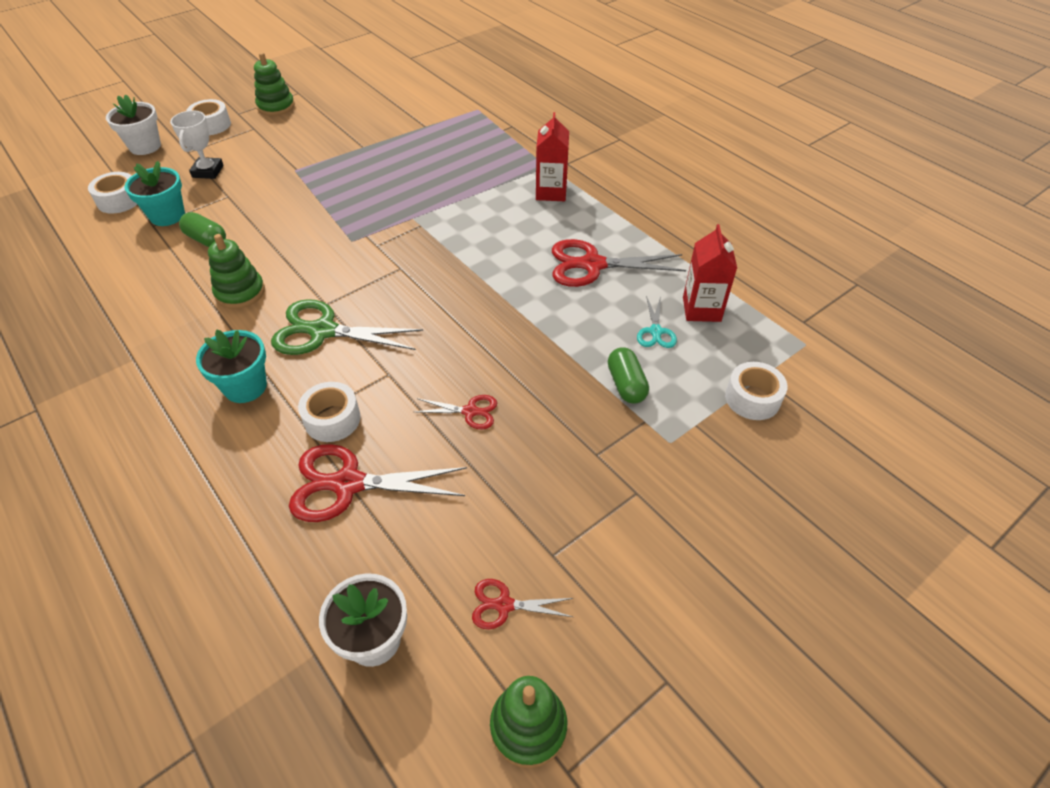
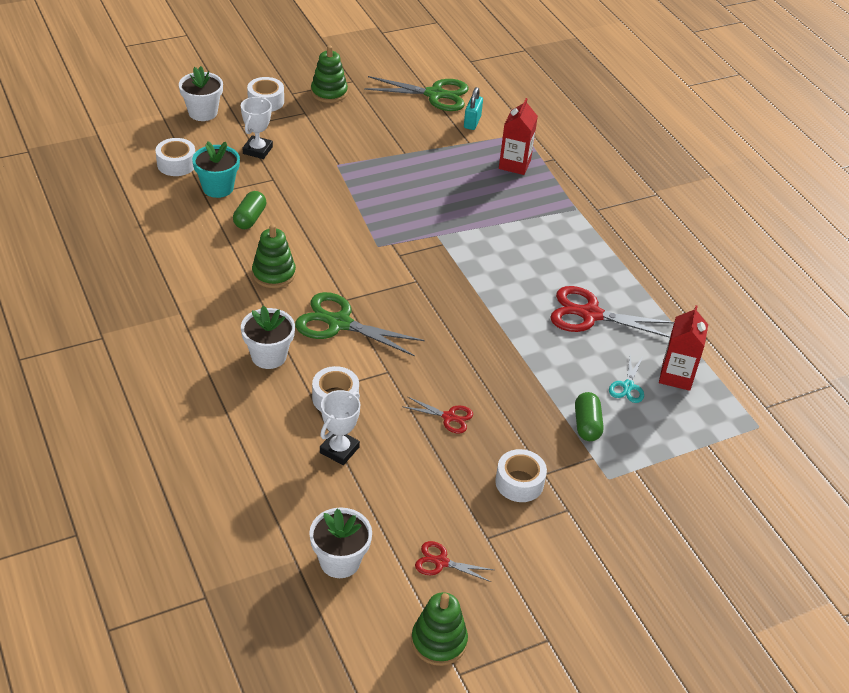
camera: 10 degrees right, 5 degrees down
(206, 240) = (250, 218): green capsule -> green capsule turned 60 degrees clockwise
(245, 387) = (269, 356): turquoise flower pot -> white flower pot
(348, 484) = (339, 450): red scissors -> white trophy
(382, 91) = (435, 94): none -> green scissors
(424, 108) = (472, 122): none -> turquoise padlock
(551, 192) = (572, 236): red carton -> red carton (514, 164)
(752, 398) = (692, 460): white tape -> white tape (519, 482)

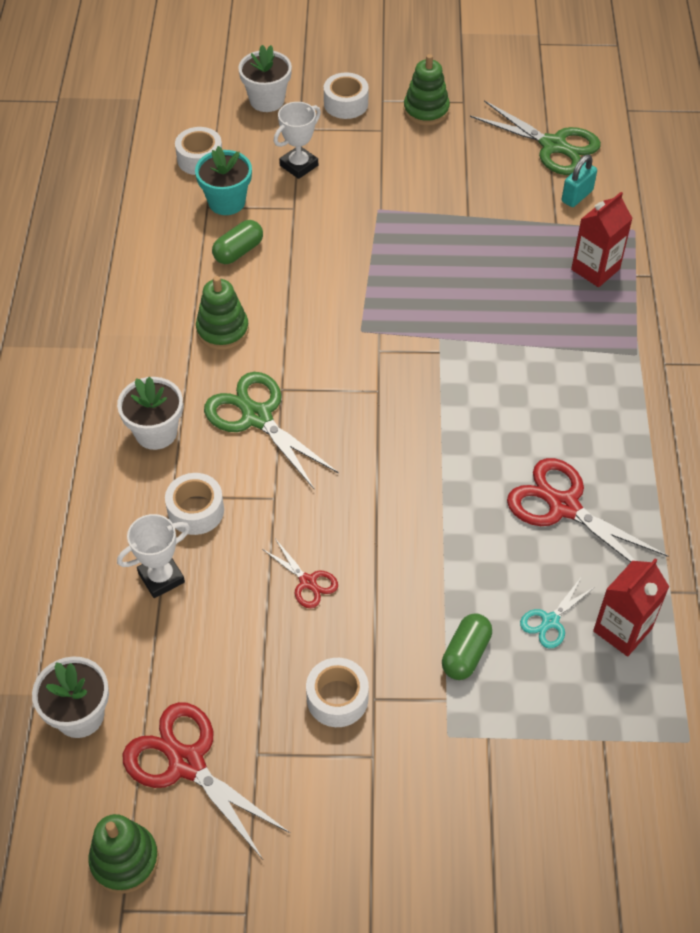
camera: 30 degrees right, 10 degrees up
(441, 562) = (186, 763): red scissors -> red scissors, size x1.93

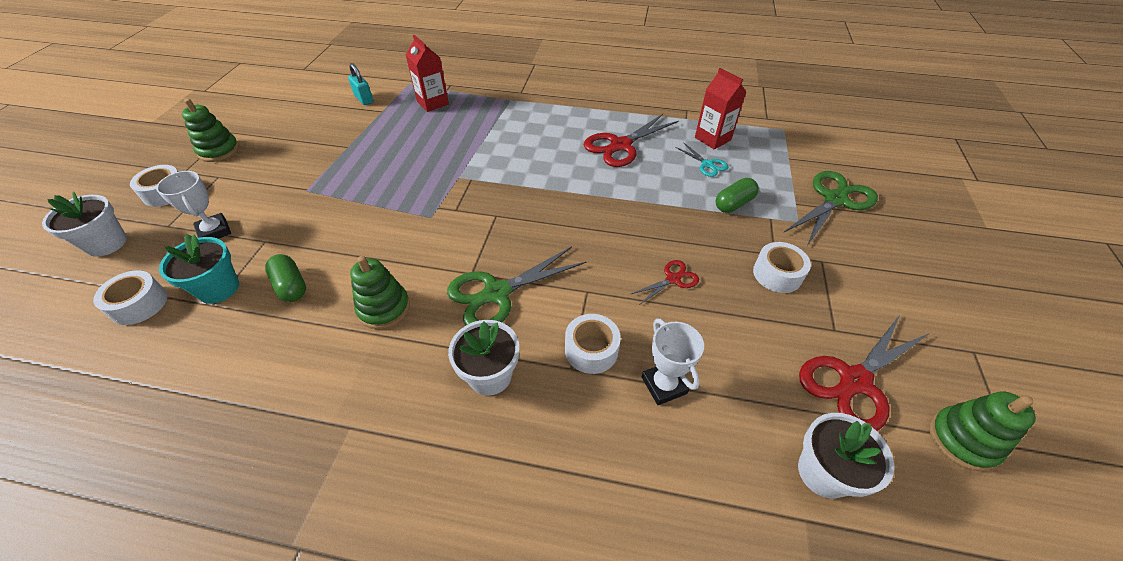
camera: 80 degrees left, 5 degrees down
(465, 654) = (734, 204): green capsule -> green capsule turned 75 degrees counterclockwise
(553, 146) = (310, 101): green scissors -> green scissors (835, 200)

